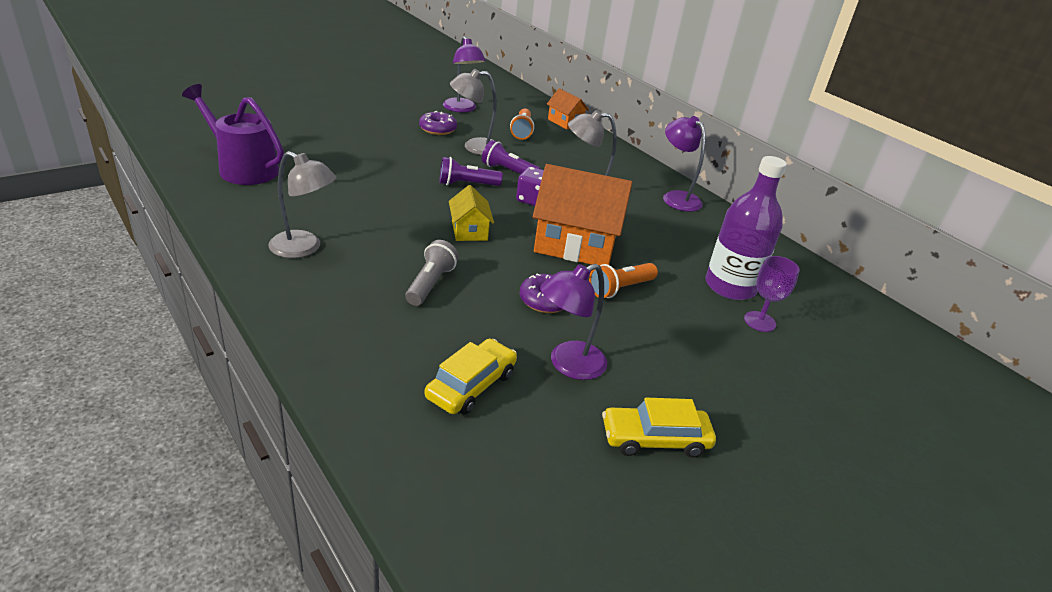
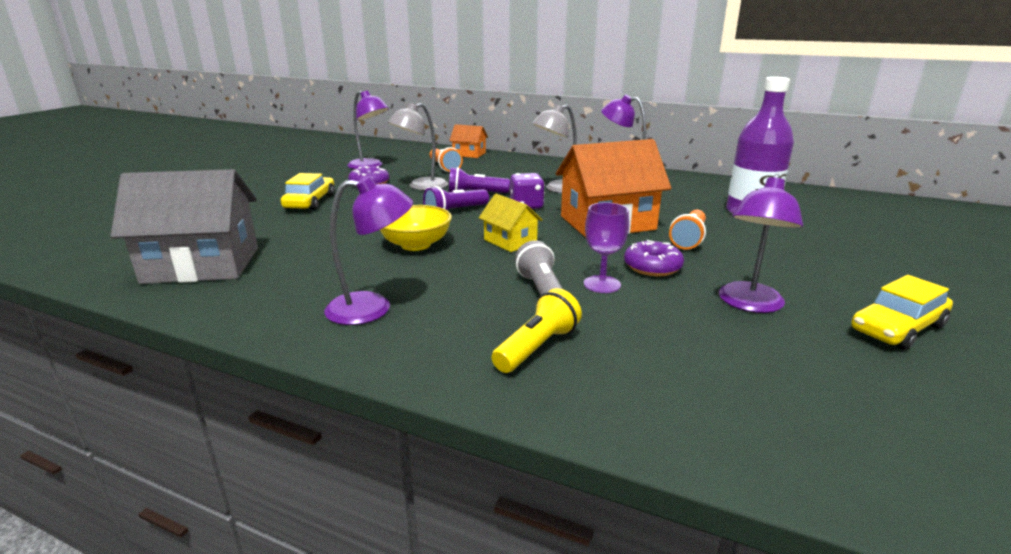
camera: 25 degrees left, 10 degrees down
(243, 168) = (202, 265): purple watering can -> grey house
(304, 248) = (372, 308): grey lamp -> purple lamp
(366, 324) = (537, 347): none -> yellow flashlight
(396, 206) = (416, 245): none -> yellow bowl
(471, 385) = (710, 355): yellow car -> yellow car (310, 202)
(759, 321) = (805, 226): purple goblet -> purple goblet (602, 284)

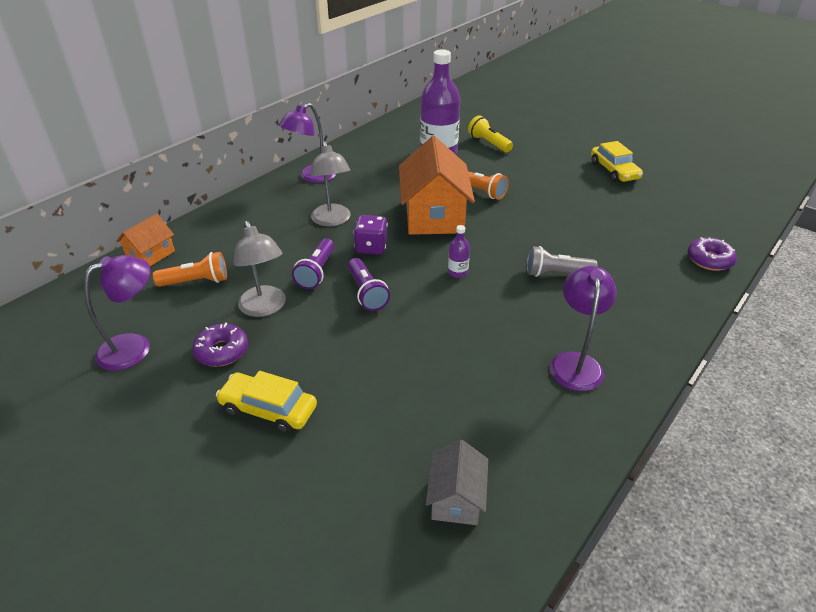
camera: 75 degrees left, 15 degrees up
(202, 265) = (456, 498): grey house -> grey house, size x0.51
(416, 245) = (447, 328): yellow bowl -> none
(510, 241) = (457, 272): yellow house -> purple bottle
(537, 347) = (634, 290): yellow flashlight -> yellow flashlight (489, 143)
(602, 284) = (549, 246): purple goblet -> none
(652, 267) = (525, 219): purple donut -> purple donut (709, 260)
(749, 304) = (584, 202): purple lamp -> none

